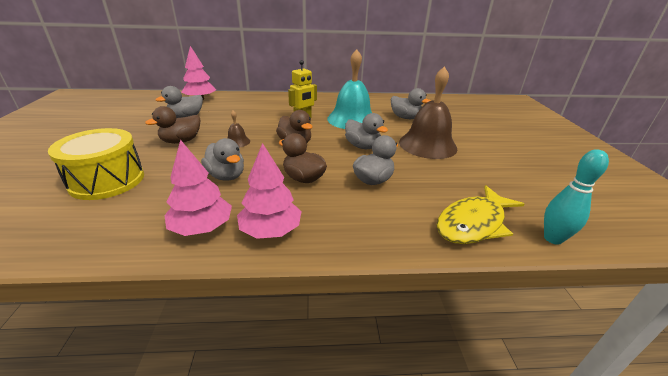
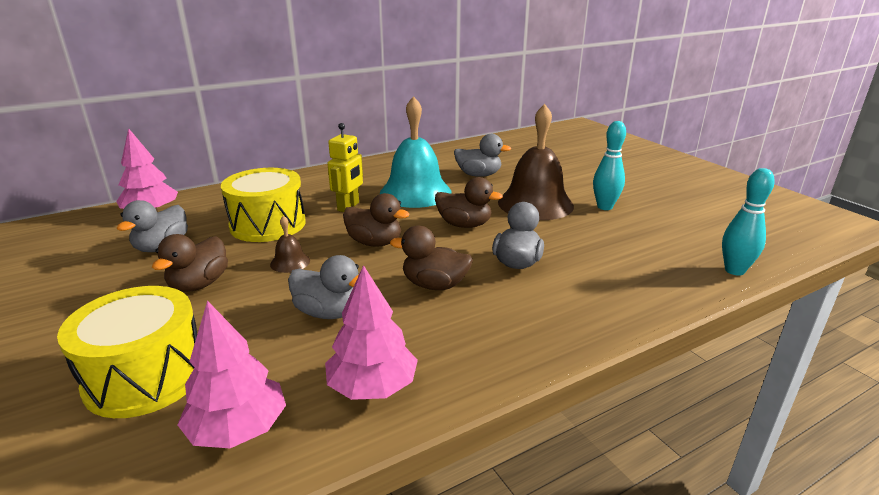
camera: 25 degrees left, 5 degrees down
(248, 118) = (268, 224): none -> yellow drum
(270, 230) = (462, 359): pink tree -> pink tree (238, 429)
(362, 146) = (464, 225): grey duck -> brown duck
(473, 223) = (658, 278): yellow fish -> none
(480, 160) = (604, 207): none -> turquoise bowling pin

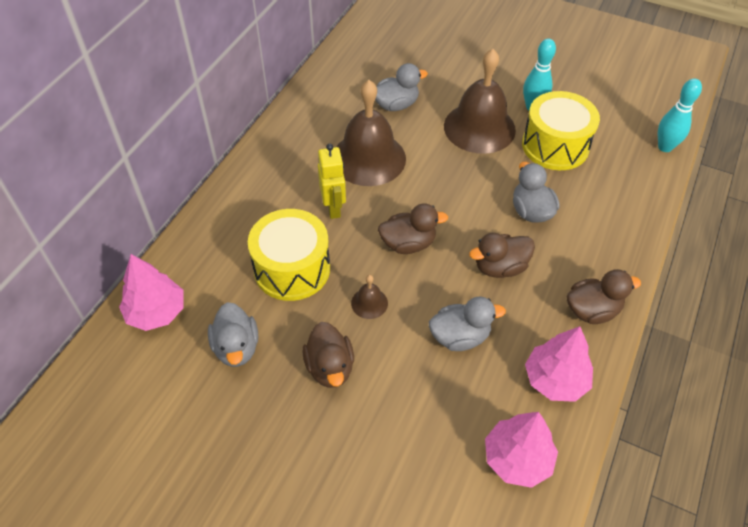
camera: 35 degrees left, 25 degrees up
(146, 376) = (410, 464): yellow drum -> yellow drum (555, 146)
(415, 192) = (368, 158): turquoise bell -> brown bell
(464, 225) = (452, 184): brown duck -> brown duck (592, 310)

